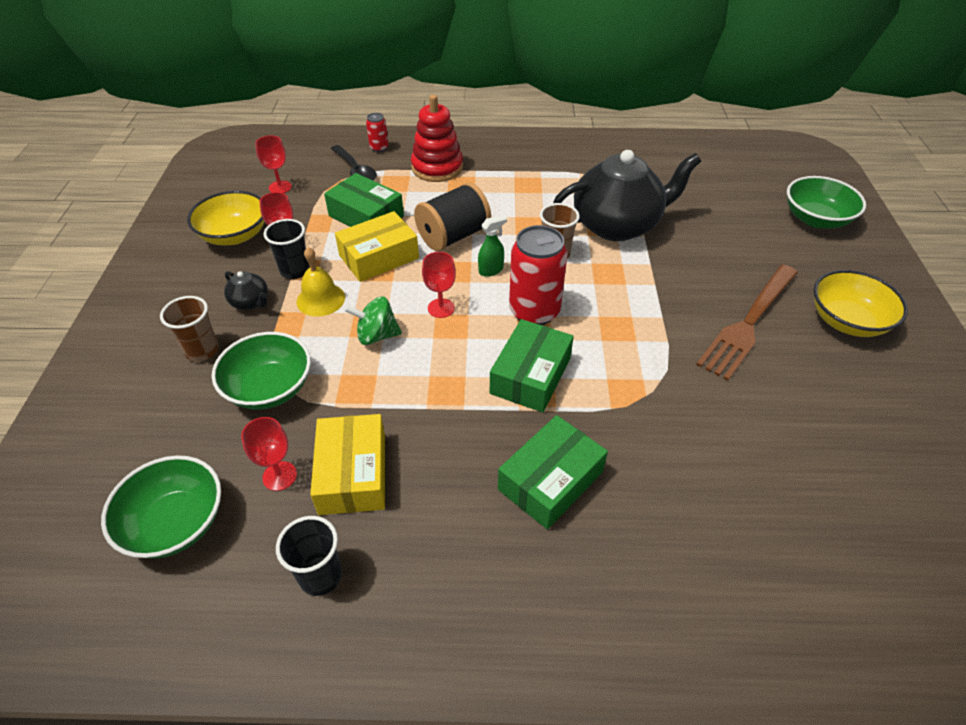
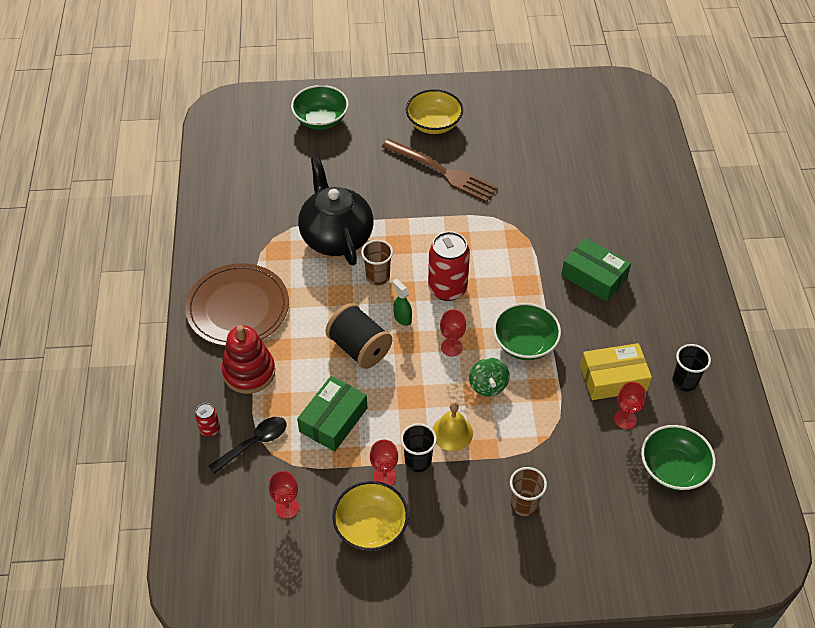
camera: 95 degrees left, 5 degrees up
(250, 302) = (463, 485): black teapot -> none
(269, 388) = (553, 445): green bowl -> green bowl (525, 343)
(379, 257) = (393, 399): yellow box -> none
(517, 161) = (238, 307): none -> brown plate
(530, 375) = (512, 289): green box -> none

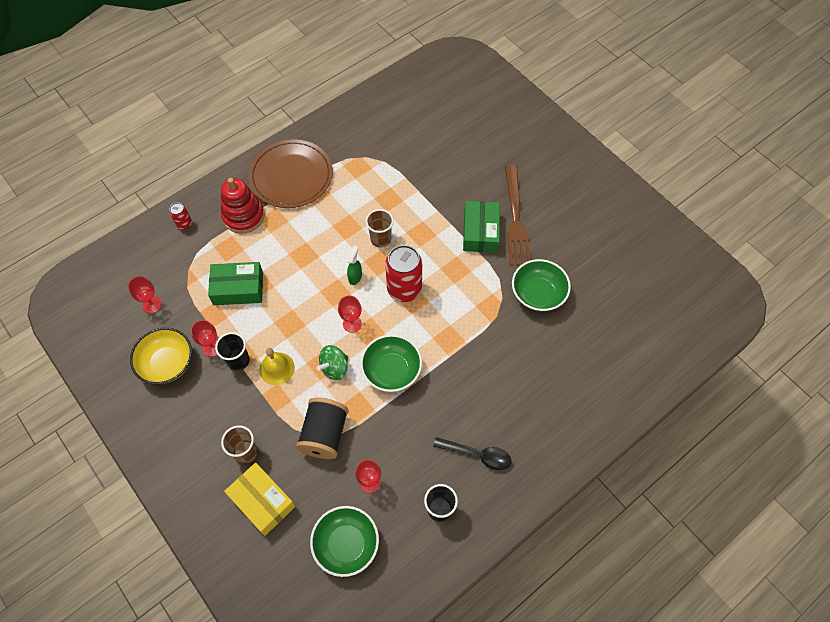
camera: 55 degrees right, 10 degrees up
(254, 443) = (189, 255): black spoon -> black spoon (478, 455)
(321, 119) = (499, 115): green bowl -> green bowl (538, 294)
(336, 237) = (397, 192): black teapot -> none
(359, 348) = (309, 267): black spool -> black spool (324, 434)
(434, 124) = (559, 185): yellow bowl -> none
(594, 276) = (496, 383): green box -> green box (480, 232)
(613, 378) = (404, 452): yellow box -> yellow box (262, 501)

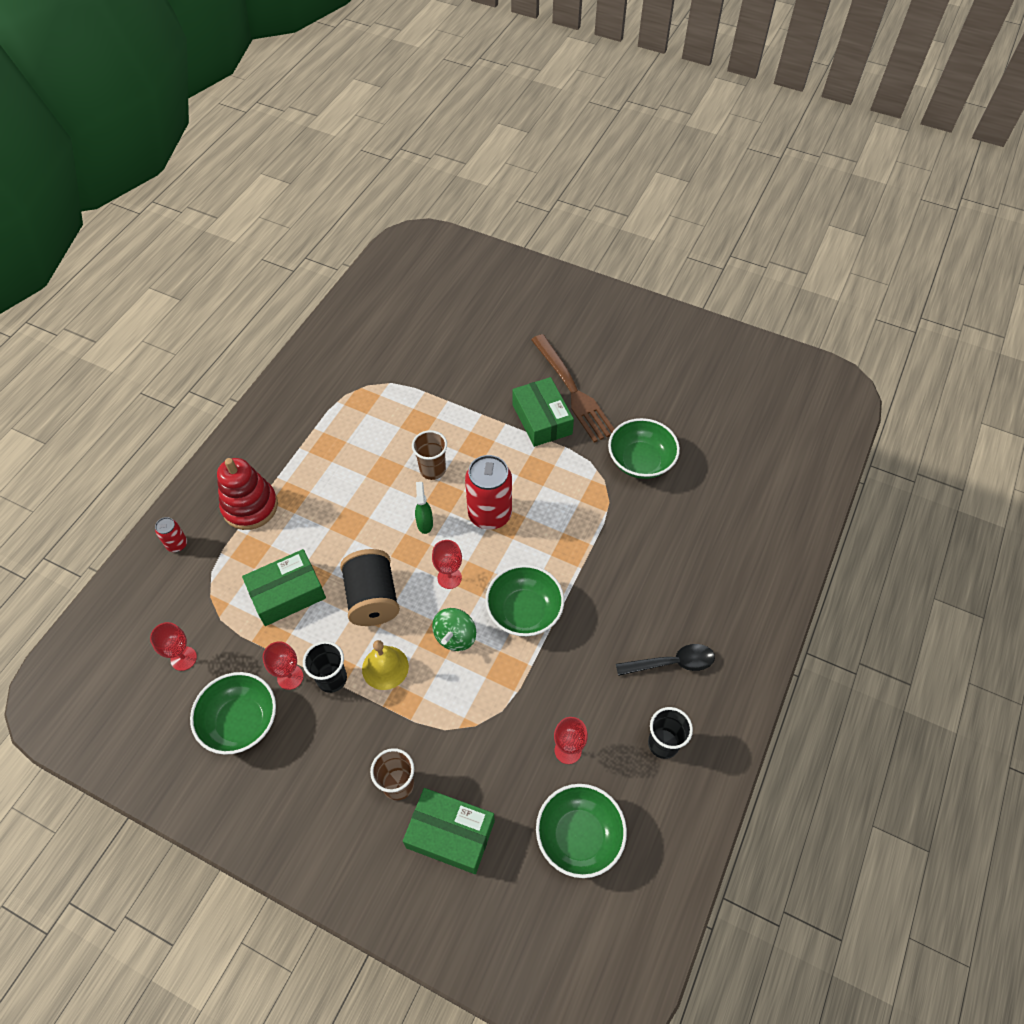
camera: 25 degrees left, 5 degrees down
(167, 363) = (241, 721): yellow bowl -> green bowl
(262, 501) = (450, 834): yellow box -> green box
(291, 176) = (286, 439): brown plate -> none
(324, 434) = (484, 719): black spool -> black spool (373, 598)

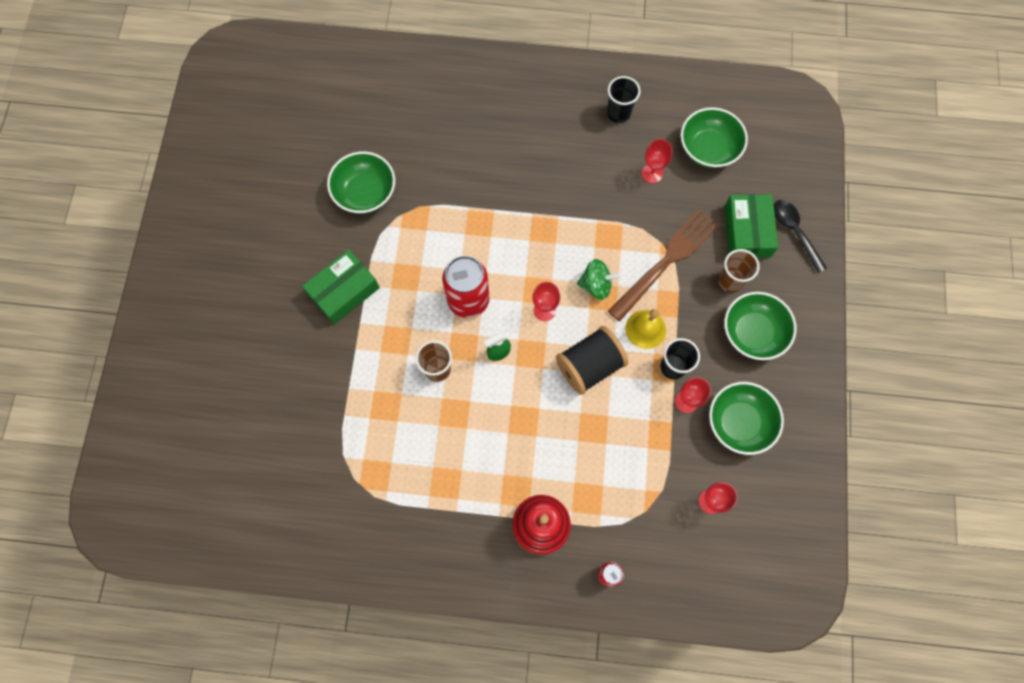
camera: 110 degrees left, 15 degrees up
(287, 593) = (614, 442): green box -> none
(524, 611) = (552, 240): green bowl -> green bowl (753, 333)
(573, 391) = (300, 273): brown fork -> brown fork (666, 261)
(672, 663) = (552, 122): black spoon -> black spoon (794, 232)

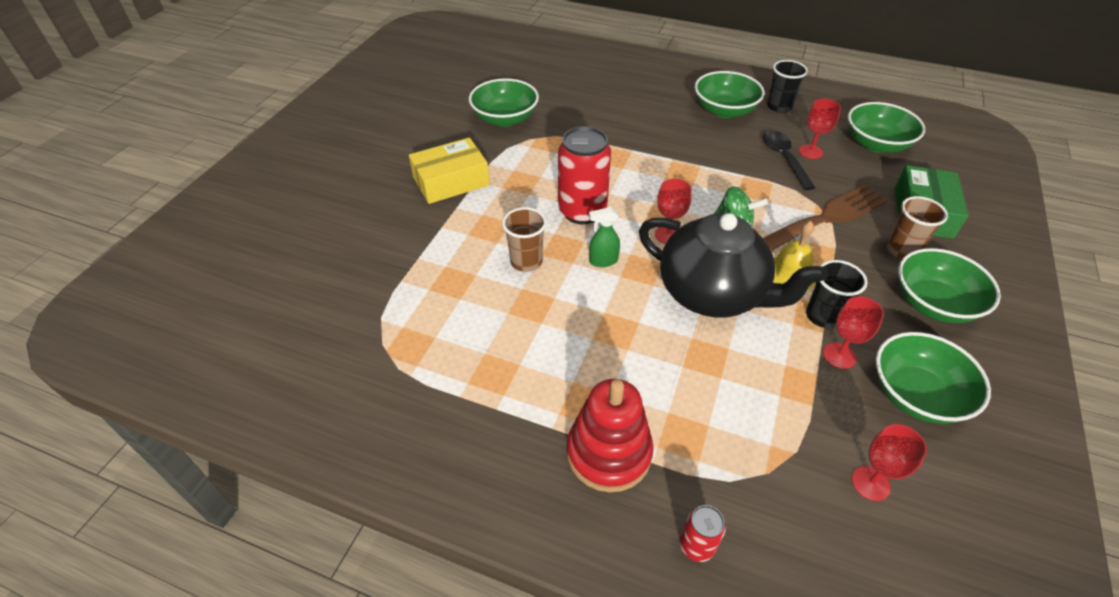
camera: 15 degrees right, 25 degrees down
(344, 291) = (451, 181): green box -> yellow box
(568, 131) = (724, 110): none -> green bowl
(589, 366) = (713, 294): black spool -> black teapot
(794, 232) = (983, 223): black spoon -> black spoon (784, 158)

